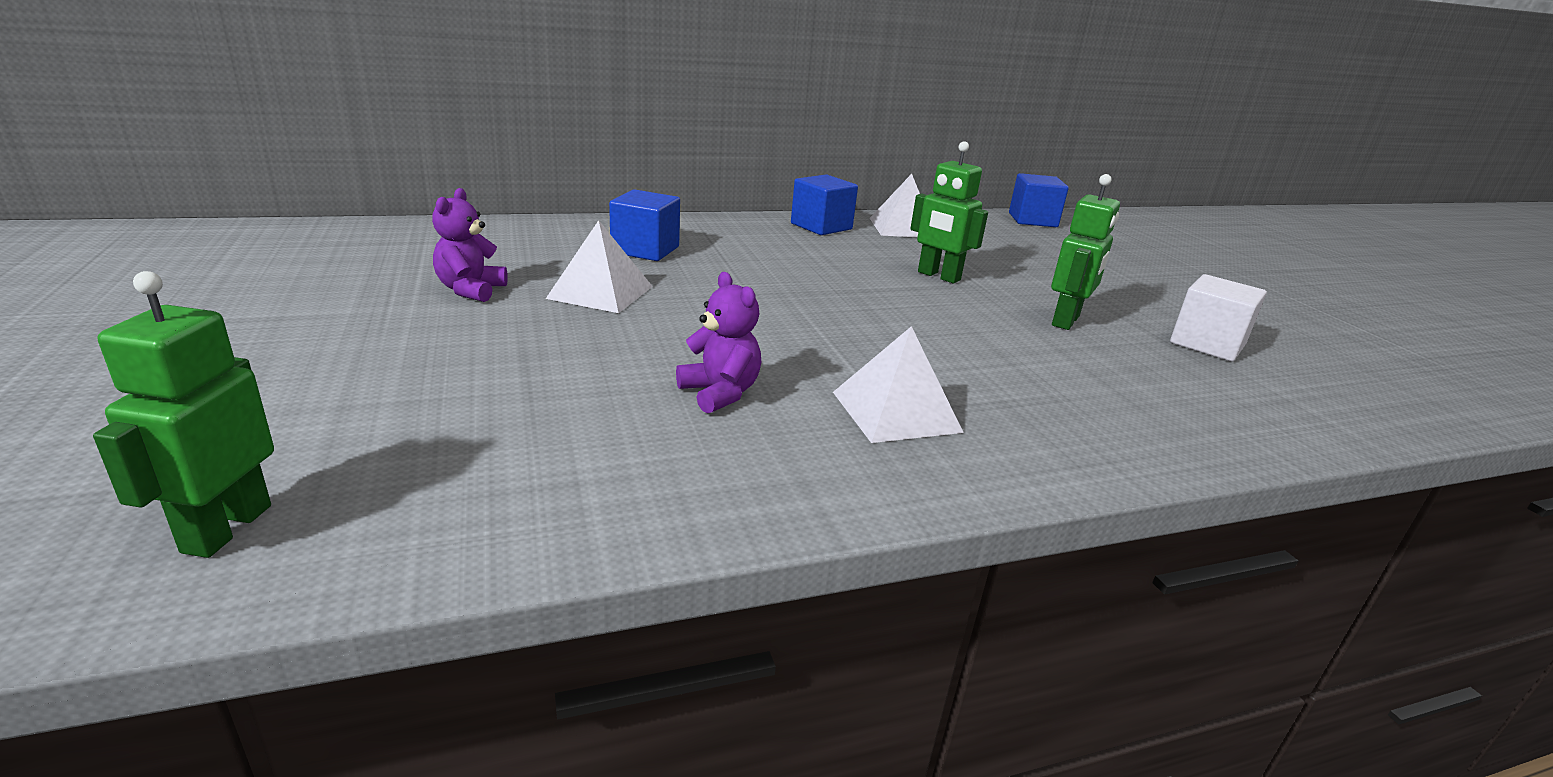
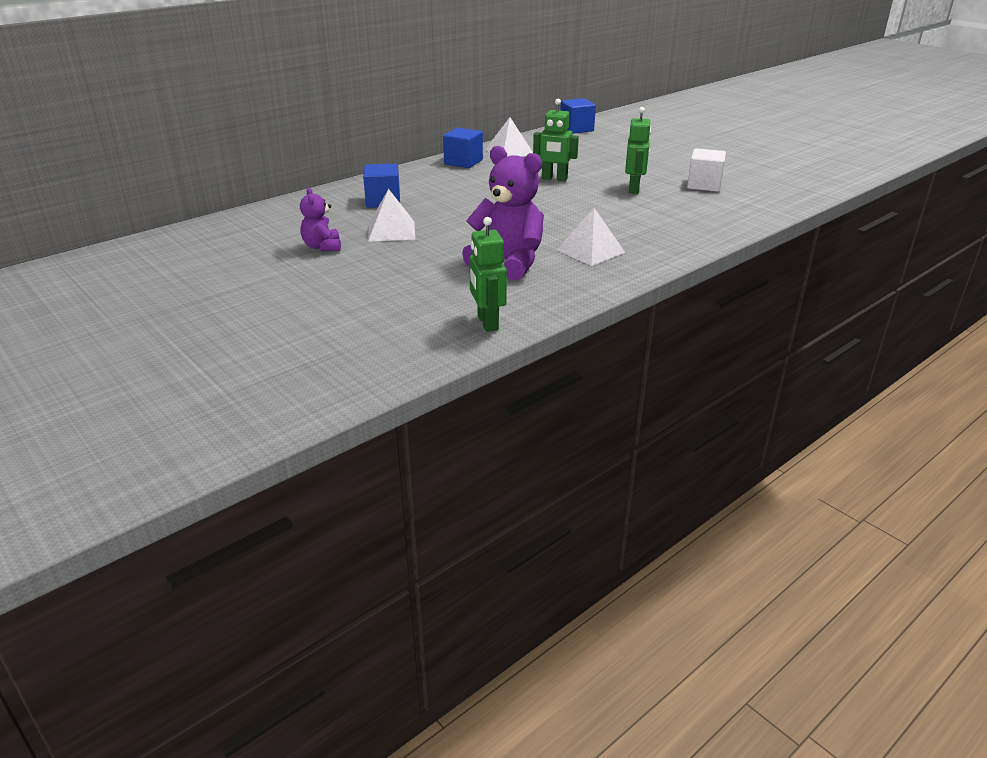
camera: 20 degrees left, 5 degrees up
(226, 528) = (377, 359): green robot -> green robot (487, 322)
(720, 393) = (508, 263): purple teddy bear -> purple teddy bear, size x1.83

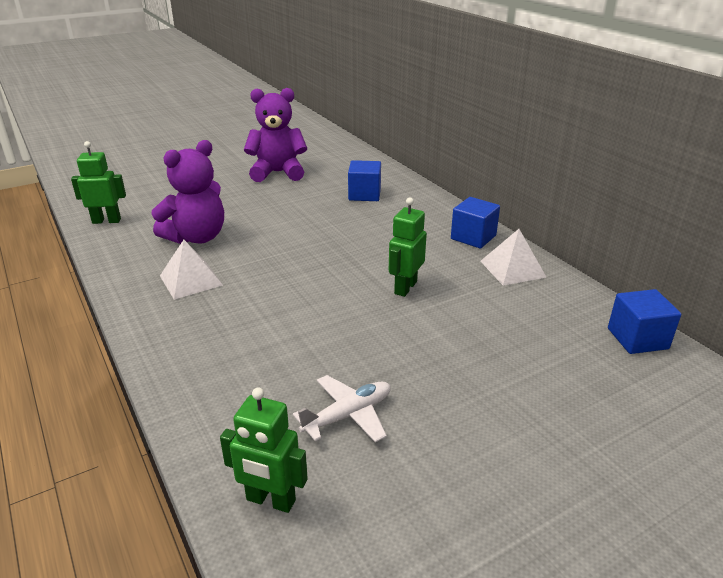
camera: 100 degrees right, 0 degrees up
(322, 247) = (278, 173): purple teddy bear -> purple teddy bear, size x1.83
(391, 231) = (294, 196): white pyramid -> none
(634, 189) = (352, 342): green robot -> green robot (270, 500)
(704, 185) = (348, 415): white cube -> white plane

